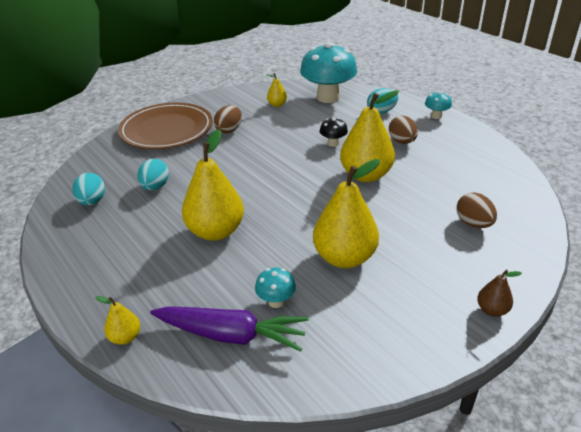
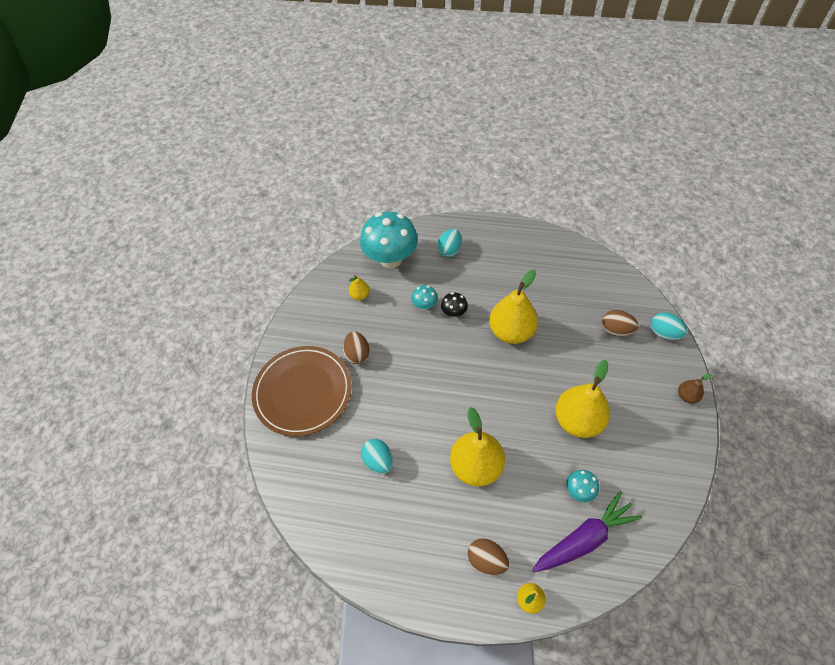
camera: 40 degrees left, 20 degrees up
(92, 202) = (349, 516): turquoise egg -> turquoise egg (664, 333)
(402, 142) = (498, 277): brown egg -> brown egg (487, 560)
(436, 116) = (492, 230): turquoise mushroom -> turquoise mushroom (425, 305)

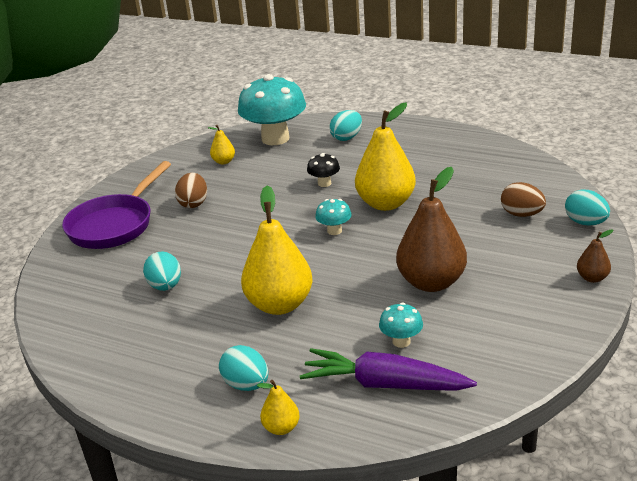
camera: 15 degrees right, 25 degrees down
(303, 392) = (115, 225): brown plate -> purple pan
(425, 305) = (293, 175): turquoise mushroom -> turquoise mushroom (334, 231)
(487, 560) = (246, 385): brown egg -> turquoise egg
(578, 421) = (431, 282): yellow pear -> brown pear
(584, 539) = (385, 384): purple carrot -> purple carrot turned 150 degrees counterclockwise

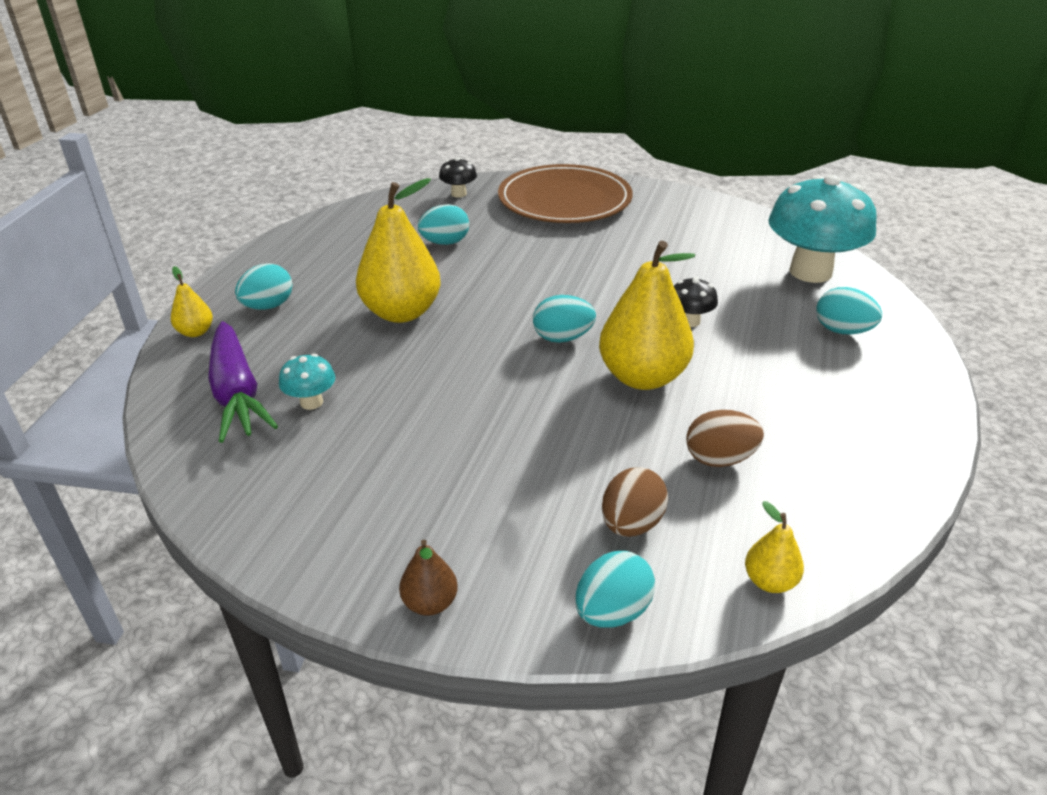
camera: 80 degrees right, 5 degrees up
(67, 281) = (458, 194): none -> black mushroom
(115, 225) = (564, 200): purple pan -> brown plate
(193, 203) = (617, 236): brown egg -> brown egg (719, 459)
(224, 161) = (728, 242): yellow pear -> yellow pear (769, 581)
(334, 231) = (562, 338): turquoise mushroom -> turquoise egg
(385, 384) = (237, 393): purple carrot -> purple carrot turned 150 degrees clockwise
(431, 282) = (434, 424): brown pear -> none

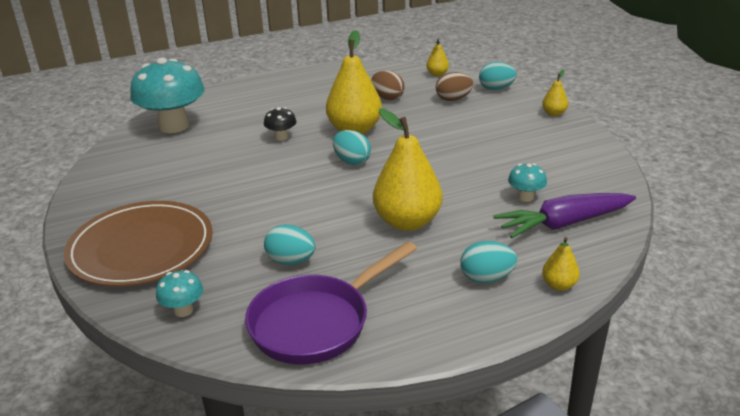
camera: 130 degrees left, 5 degrees down
(237, 393) = (564, 224): purple carrot -> purple carrot turned 135 degrees counterclockwise
(362, 227) = (317, 322): none -> purple pan
(430, 603) = (554, 113): brown pear -> yellow pear
(458, 194) = (183, 310): black mushroom -> turquoise mushroom
(842, 331) = (238, 103): turquoise egg -> none

